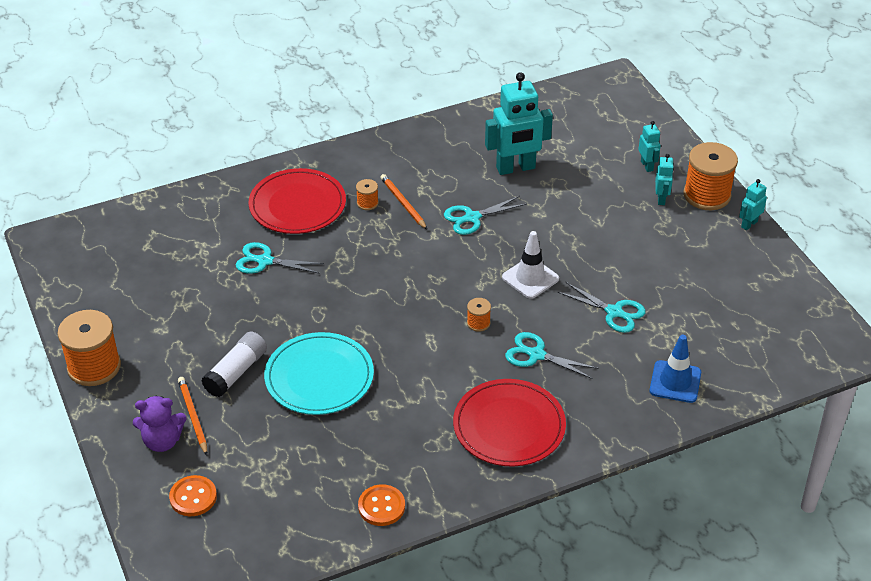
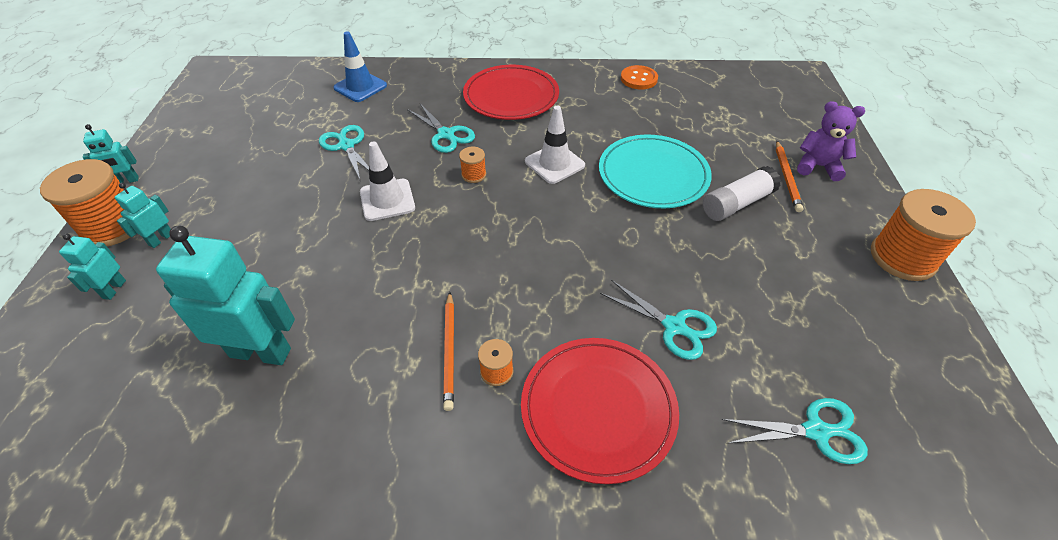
camera: 155 degrees left, 5 degrees up
(193, 497) = (790, 121): orange button -> none
(414, 358) = (554, 163): none -> white traffic cone
(472, 217) = (382, 294): turquoise scissors -> turquoise scissors (815, 431)

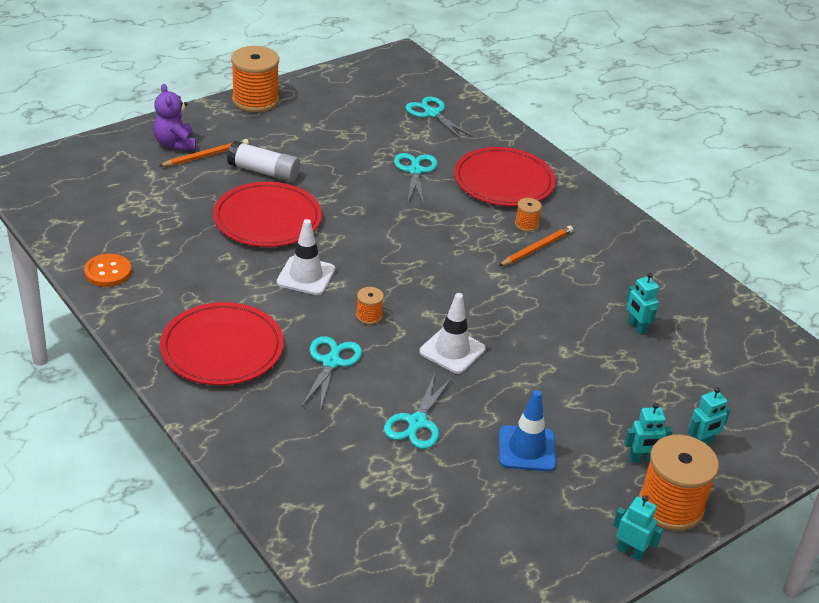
camera: 130 degrees left, 10 degrees down
(261, 352) = (637, 327): turquoise robot -> turquoise robot, size x0.49
(360, 87) = (313, 481): blue traffic cone -> blue traffic cone (527, 449)
(653, 175) = (267, 219): turquoise plate -> red plate

